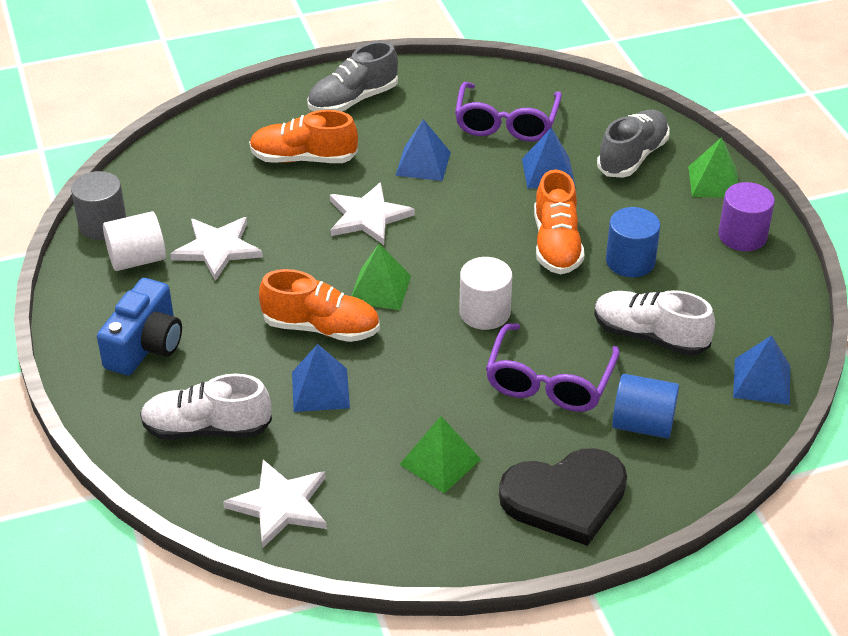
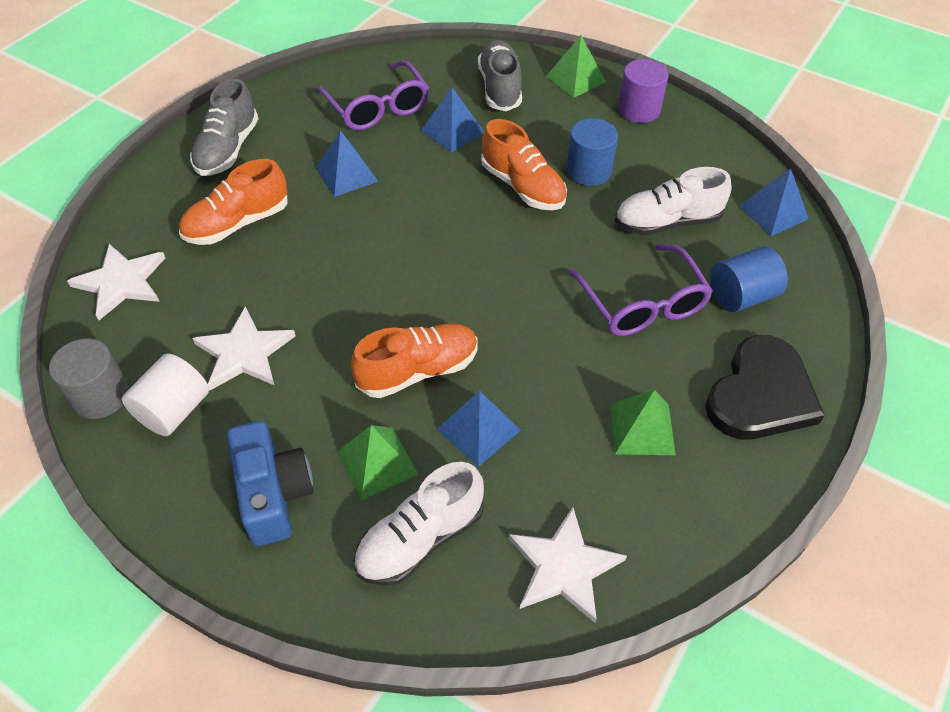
camera: 40 degrees left, 10 degrees up
(368, 217) = (350, 246): white star -> white star (121, 282)
(380, 289) = (428, 304): green pyramid -> green pyramid (377, 463)
(484, 312) = (532, 275): white cylinder -> none

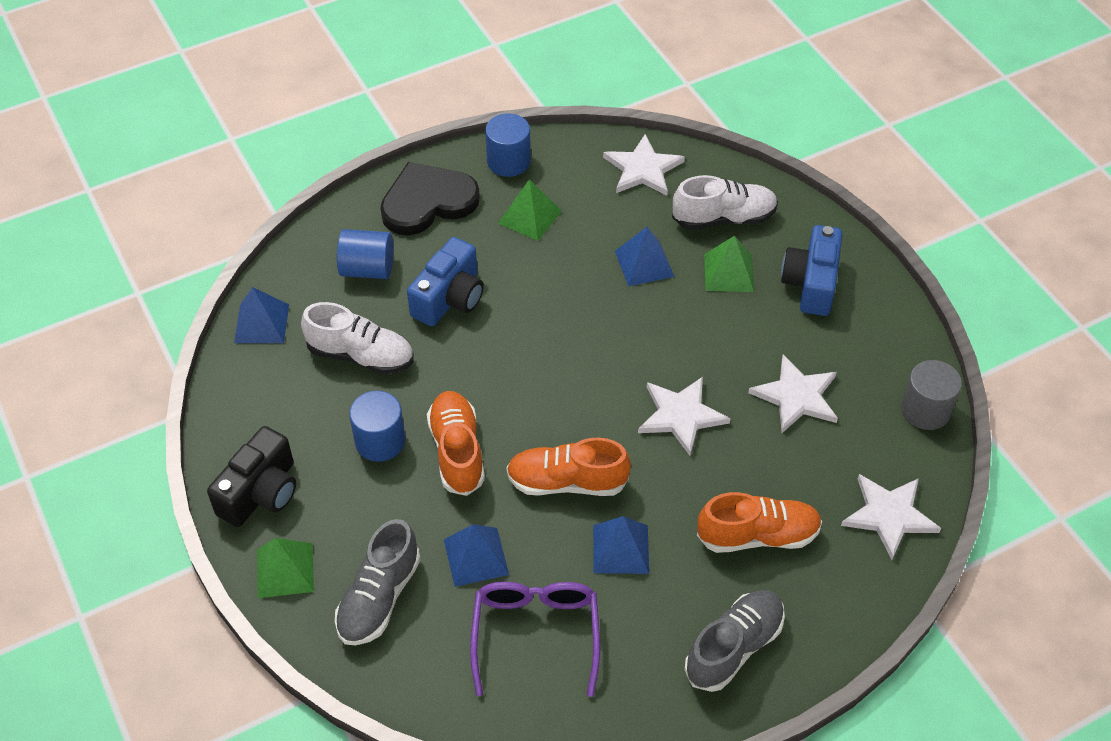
camera: 150 degrees left, 0 degrees up
(174, 410) = (868, 372): white cylinder -> none
(350, 288) = (681, 416): none -> white star
(418, 371) = (663, 322): orange shoe -> orange shoe (567, 482)
(638, 109) = (261, 492): purple cylinder -> black camera
(641, 302) = (449, 298): purple glasses -> blue camera
(728, 493) = (508, 161): none -> blue cylinder

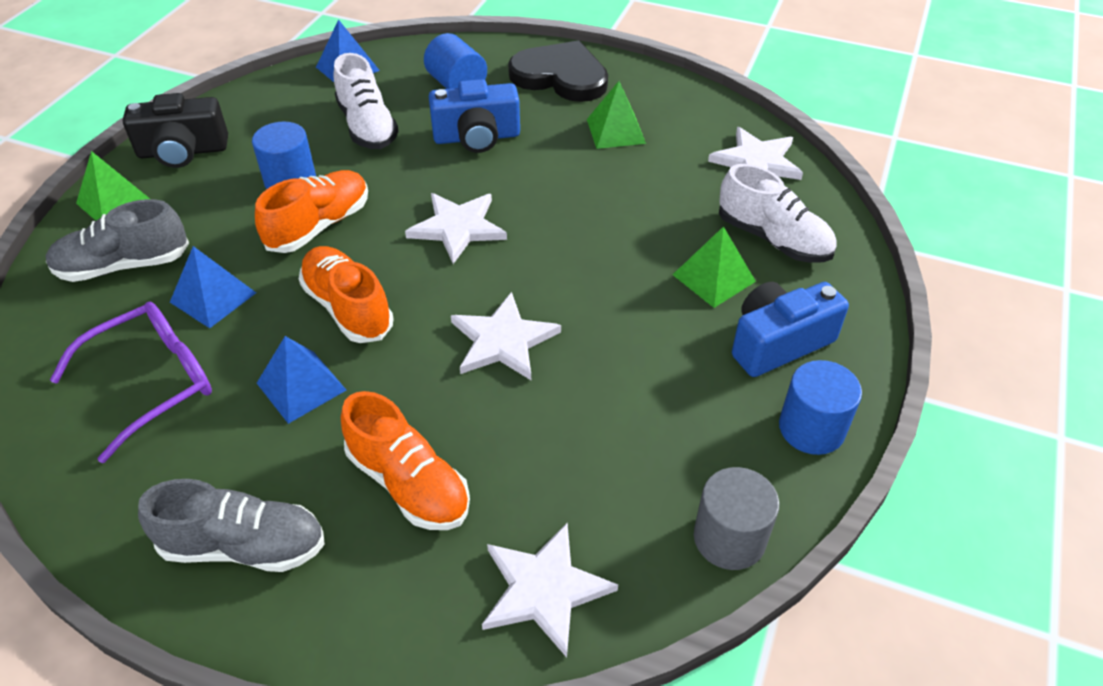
camera: 50 degrees right, 5 degrees down
(508, 161) = (658, 90): blue cylinder -> blue cylinder (811, 428)
(644, 263) = (652, 219): blue pyramid -> none
(796, 396) = (621, 413): white star -> white star (458, 228)

